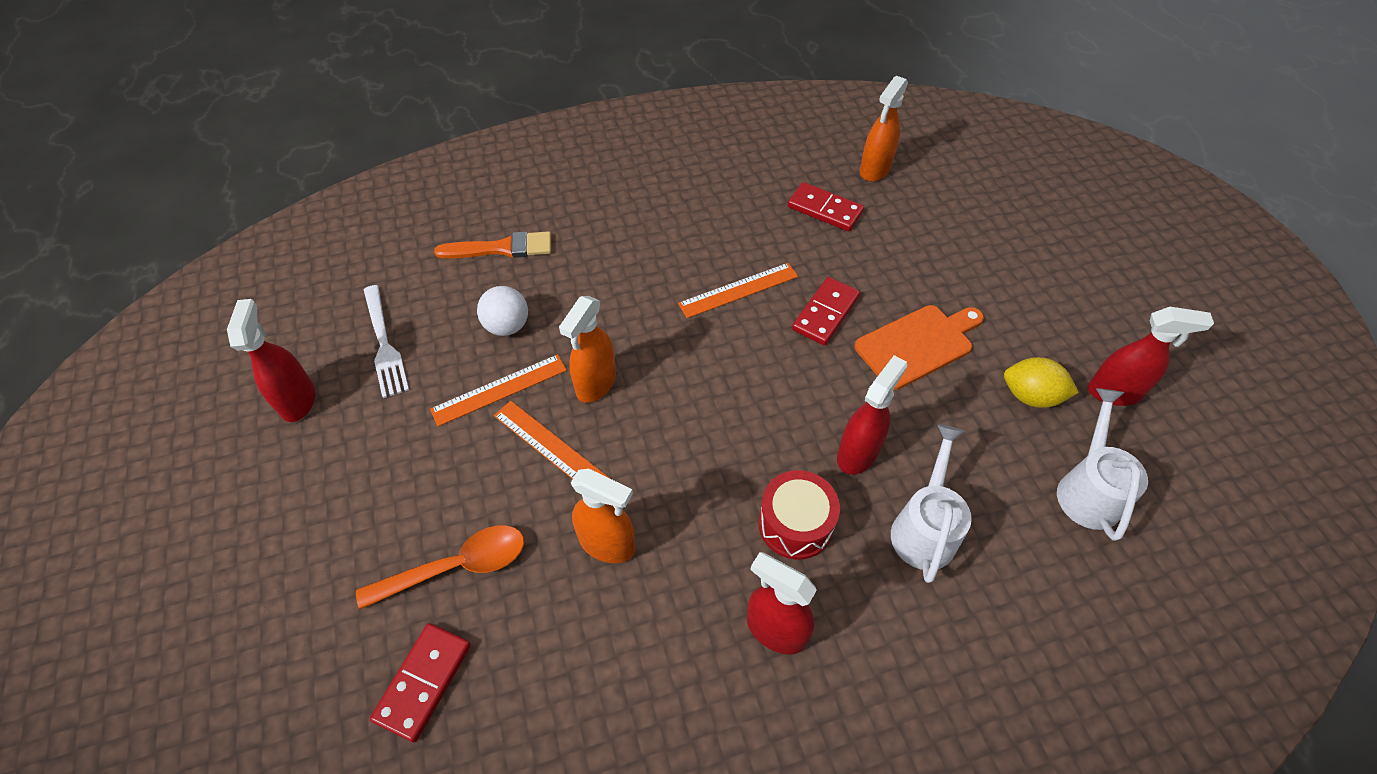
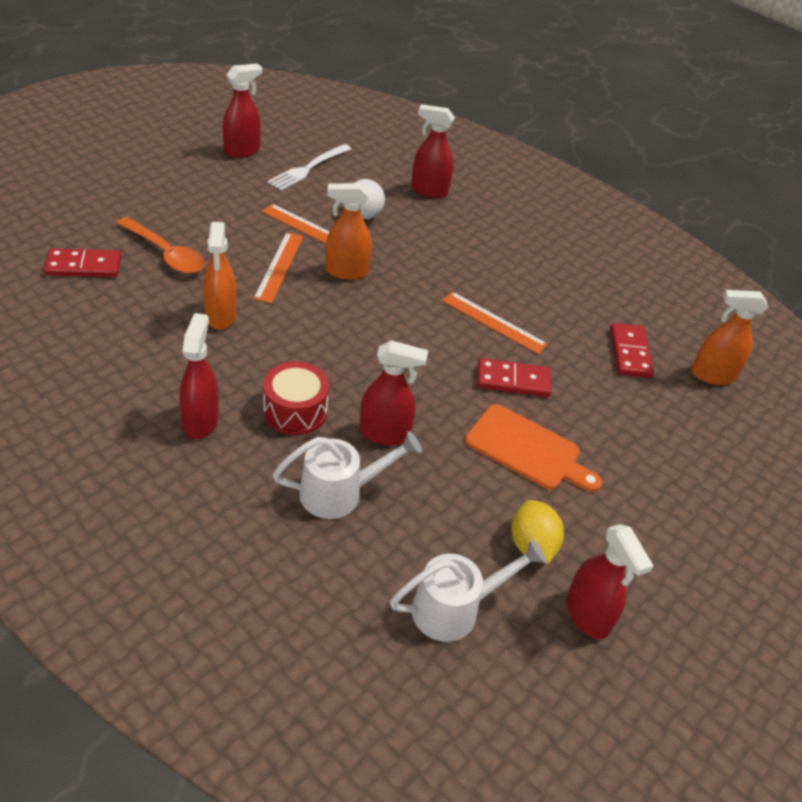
camera: 55 degrees right, 10 degrees down
(501, 248) = (429, 191): orange brush -> red spray bottle

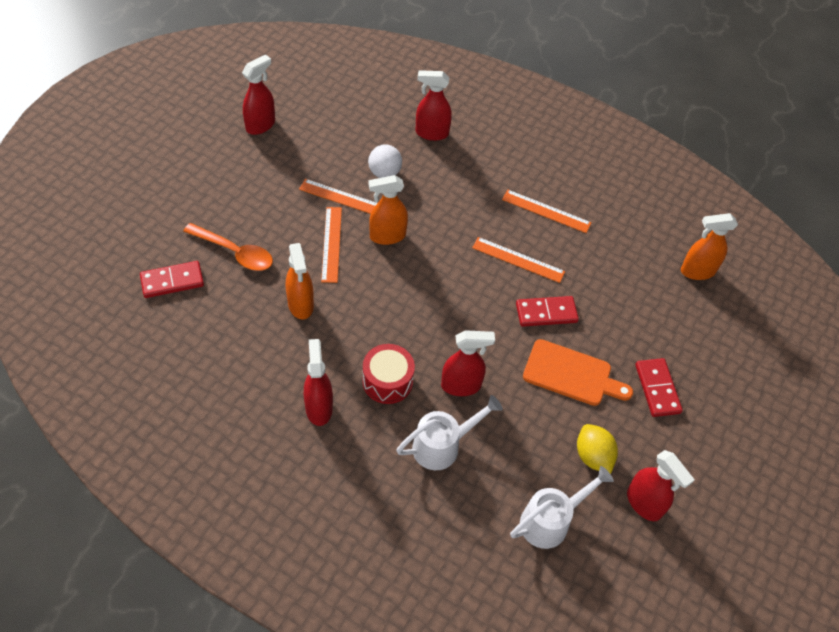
camera: 10 degrees left, 10 degrees up
(308, 169) = (323, 132): white fork -> none
(540, 283) = (546, 211): none -> orange ruler
(630, 353) = (630, 264): red domino -> red domino (657, 389)

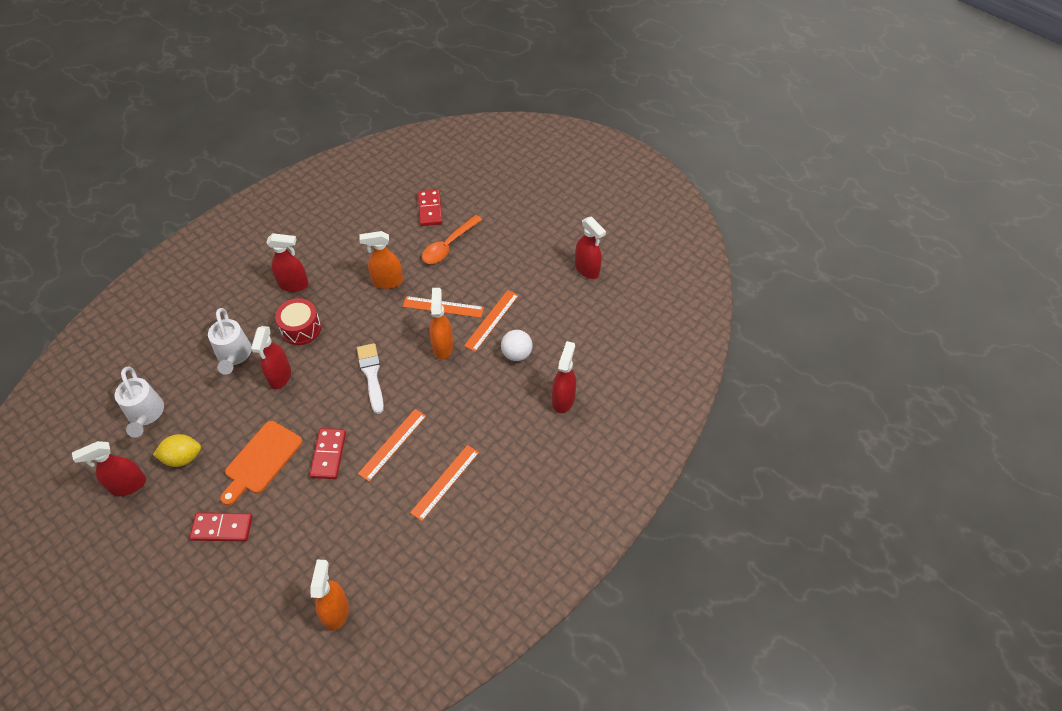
camera: 105 degrees right, 0 degrees up
(438, 294) = (371, 375): none -> white brush

